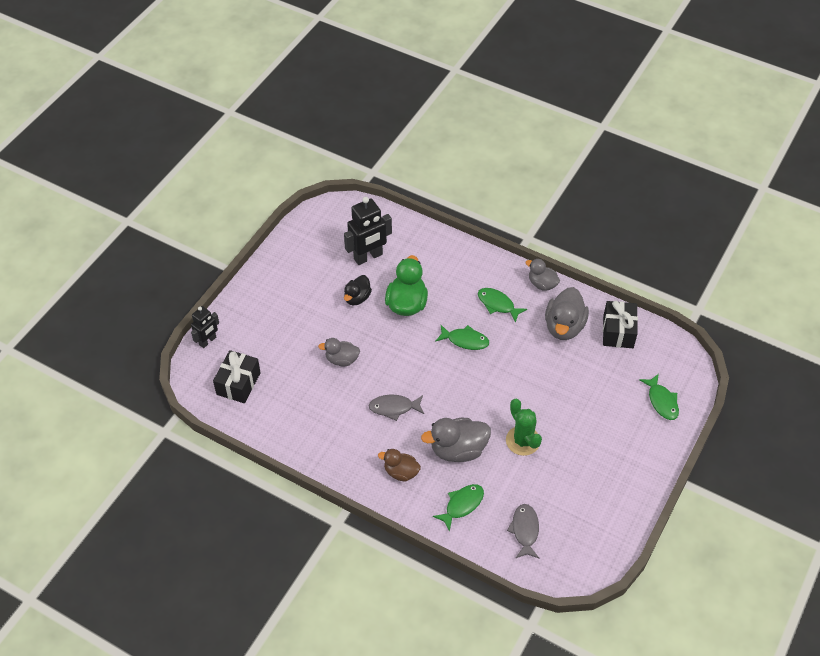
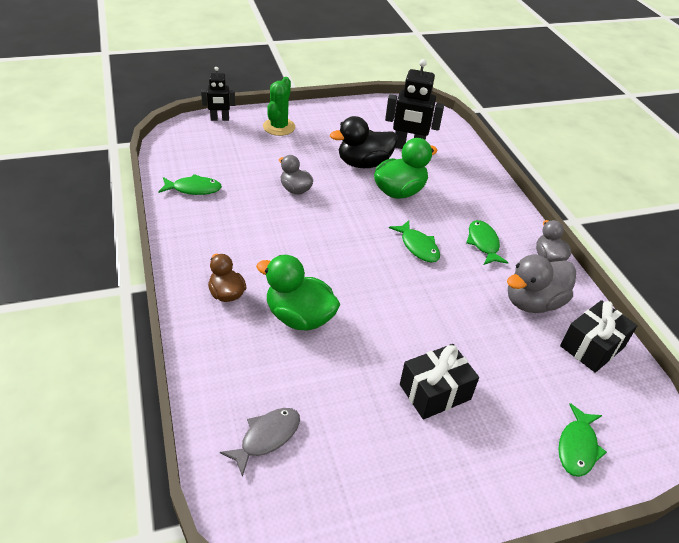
camera: 40 degrees right, 10 degrees down
(238, 383) = (200, 152): black gift -> black gift (435, 392)
(357, 298) = (364, 163): black duck -> black duck, size x1.63
(394, 408) = (289, 247): grey fish -> none
(458, 450) = (299, 317): grey duck -> green duck
(462, 505) = (240, 362): green fish -> green fish (194, 189)
(522, 441) = (371, 359): green cactus -> green cactus (279, 127)

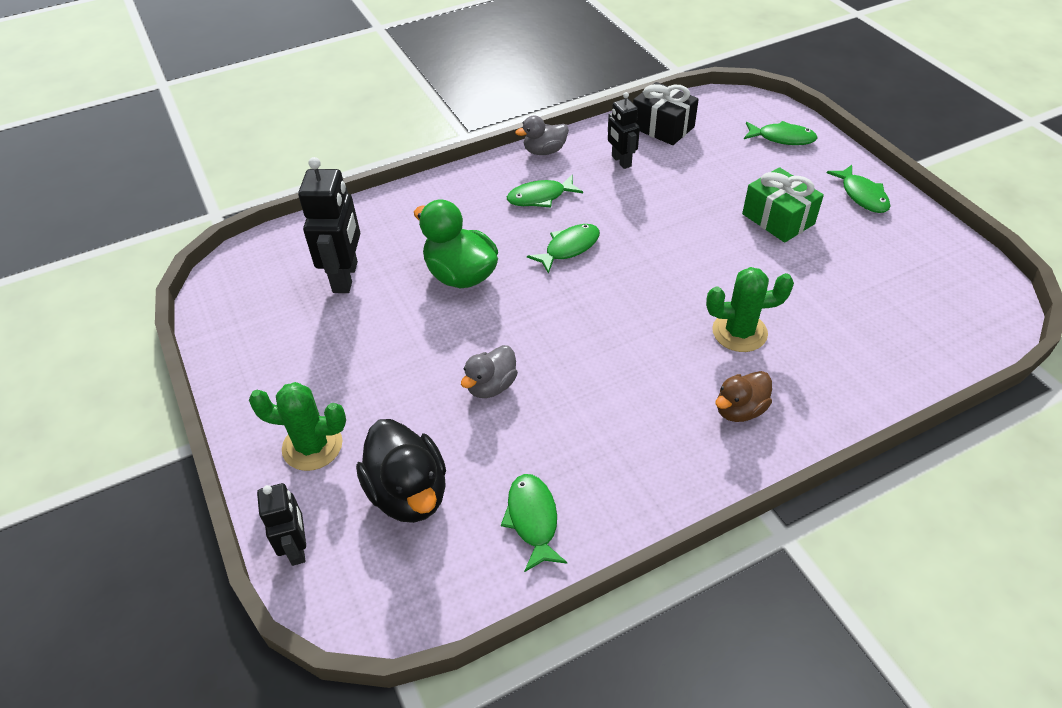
camera: 95 degrees left, 5 degrees up
(267, 437) = (908, 325): grey fish -> none
(299, 317) = (739, 332): green duck -> green cactus
(364, 163) = (401, 319): black duck -> black duck (408, 493)
(435, 392) = (778, 219): black gift -> green gift
(465, 484) = (862, 195): none -> green fish
(533, 302) = (621, 161): grey duck -> black robot

